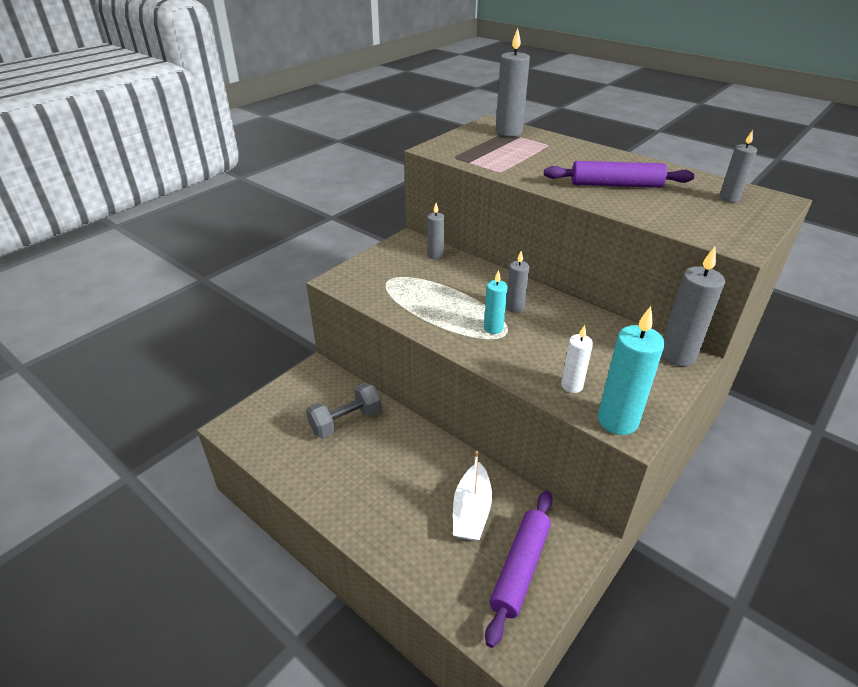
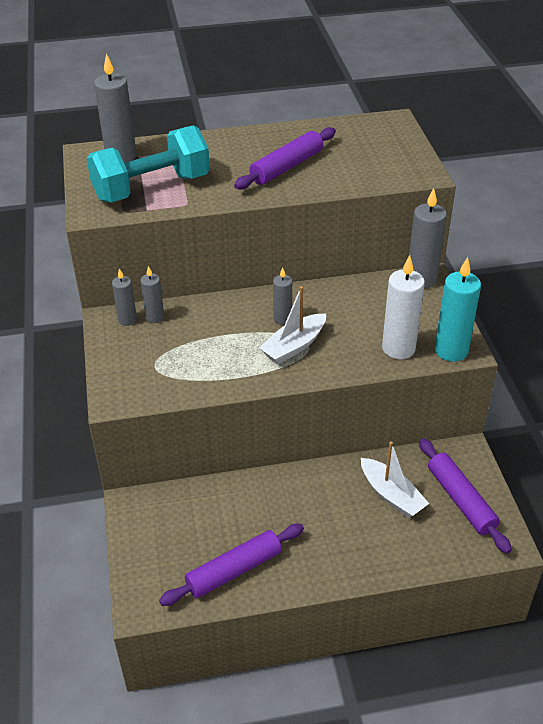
camera: 50 degrees left, 5 degrees up
(303, 456) = (234, 570): none -> purple rolling pin
(346, 422) = (223, 518): grey dumbbell -> none
(493, 328) = (294, 346): turquoise candle -> white boat
(495, 154) = (152, 188): none -> turquoise dumbbell
(571, 386) = (398, 348): white candle -> white candle, size x1.72
(729, 198) = (367, 136): grey candle -> grey candle (127, 320)

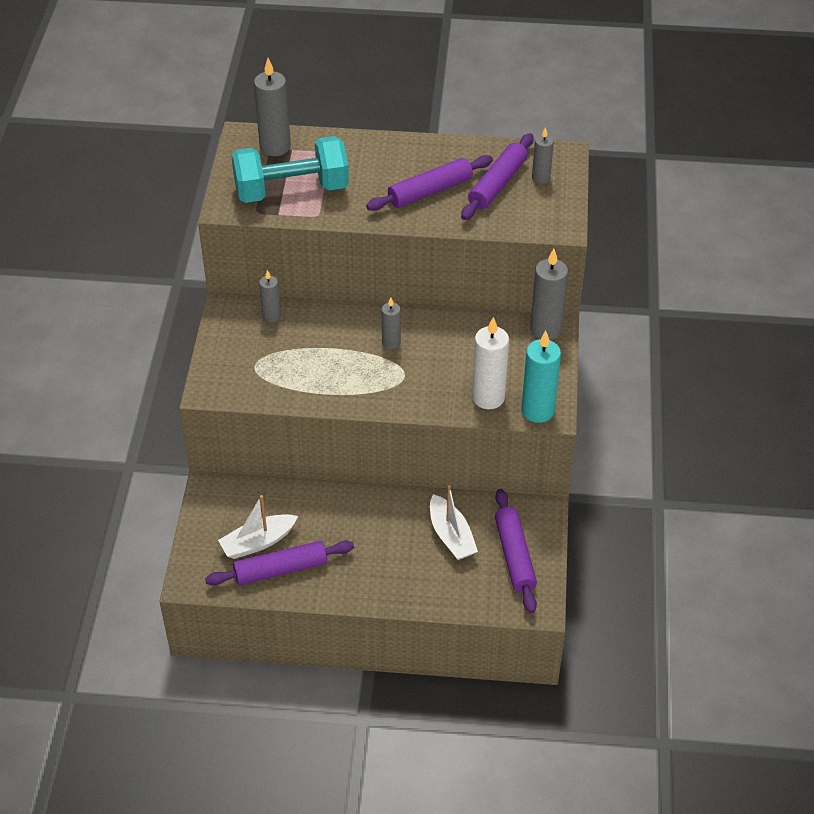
camera: 15 degrees right, 5 degrees up
(127, 320) = (245, 313): grey candle -> grey candle (541, 178)
(294, 346) = (390, 374): white boat -> white boat (258, 542)
(346, 151) = (497, 184): none -> purple rolling pin

